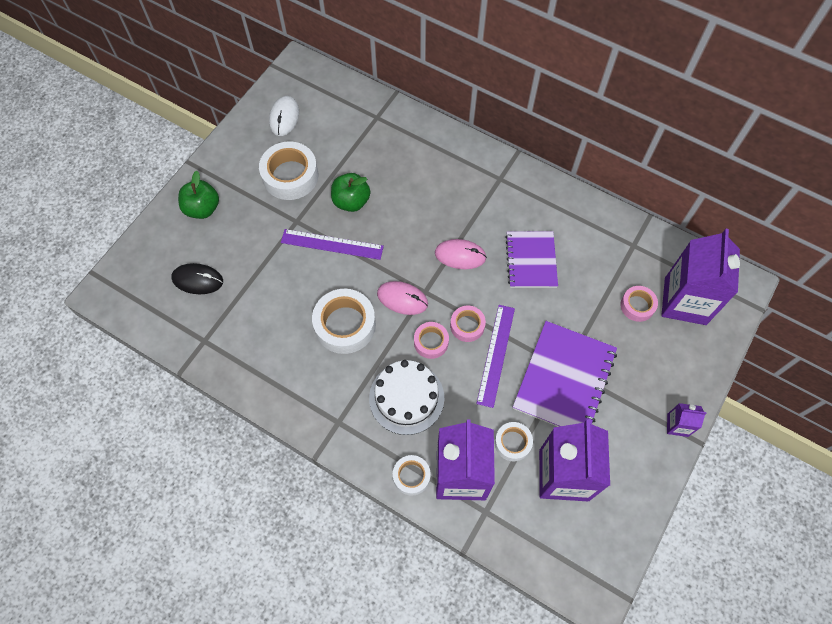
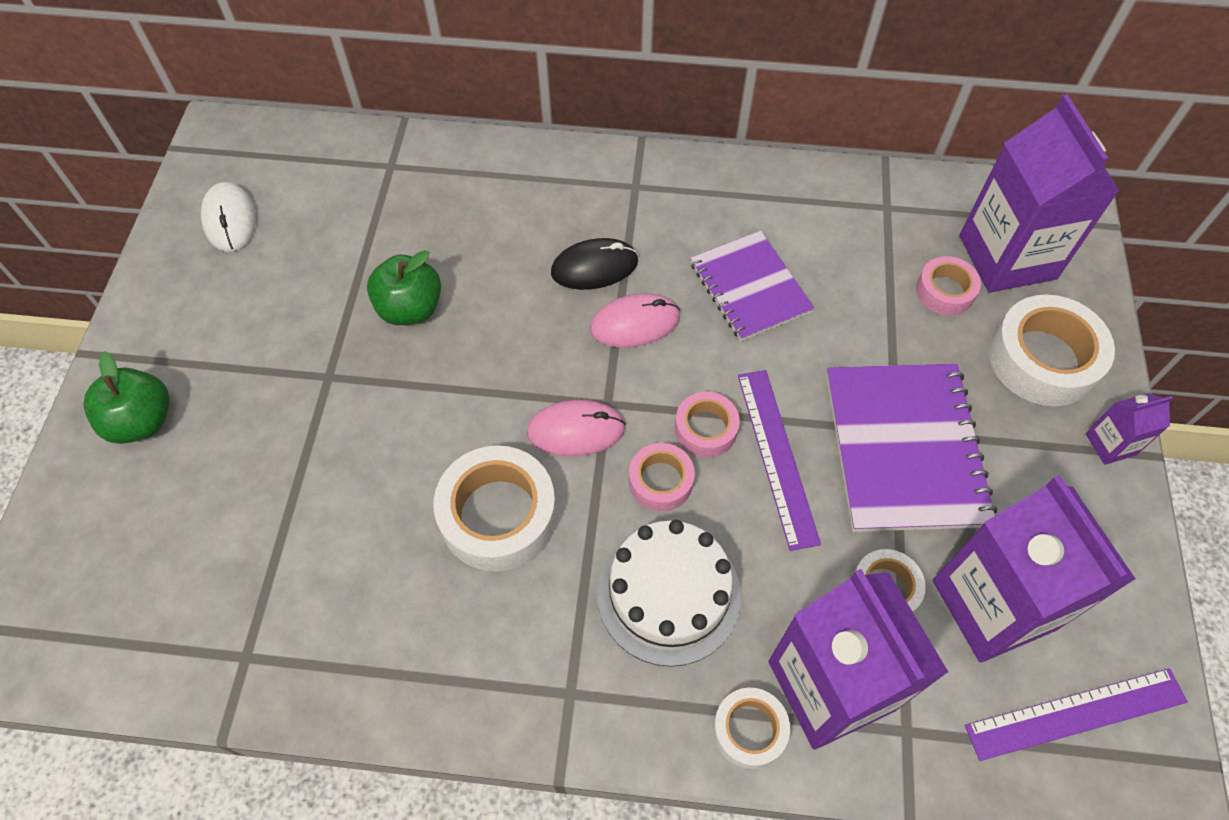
camera: 25 degrees left, 5 degrees down
(197, 280) = (185, 550): black mouse -> black mouse (594, 267)
(290, 176) = (283, 307): white tape -> white tape (1042, 359)
(332, 244) = (410, 390): purple ruler -> purple ruler (1076, 713)

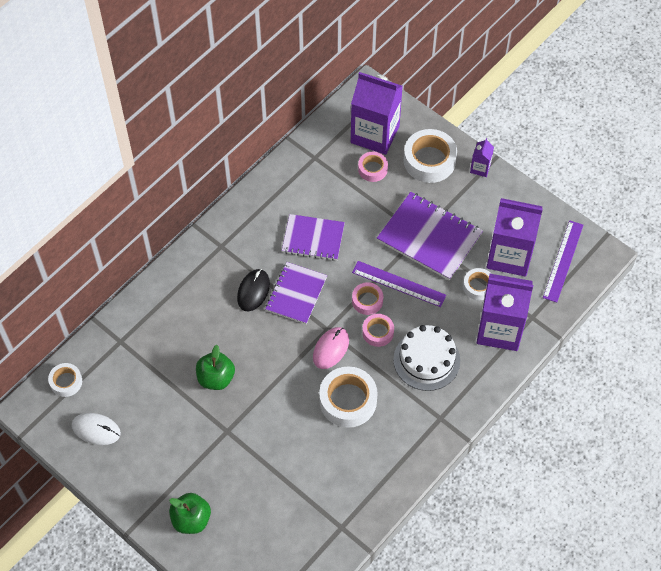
camera: 55 degrees left, 0 degrees up
(635, 323) = (296, 294): pink mouse -> purple notebook
(749, 730) = (496, 367): white tape -> white tape (66, 382)

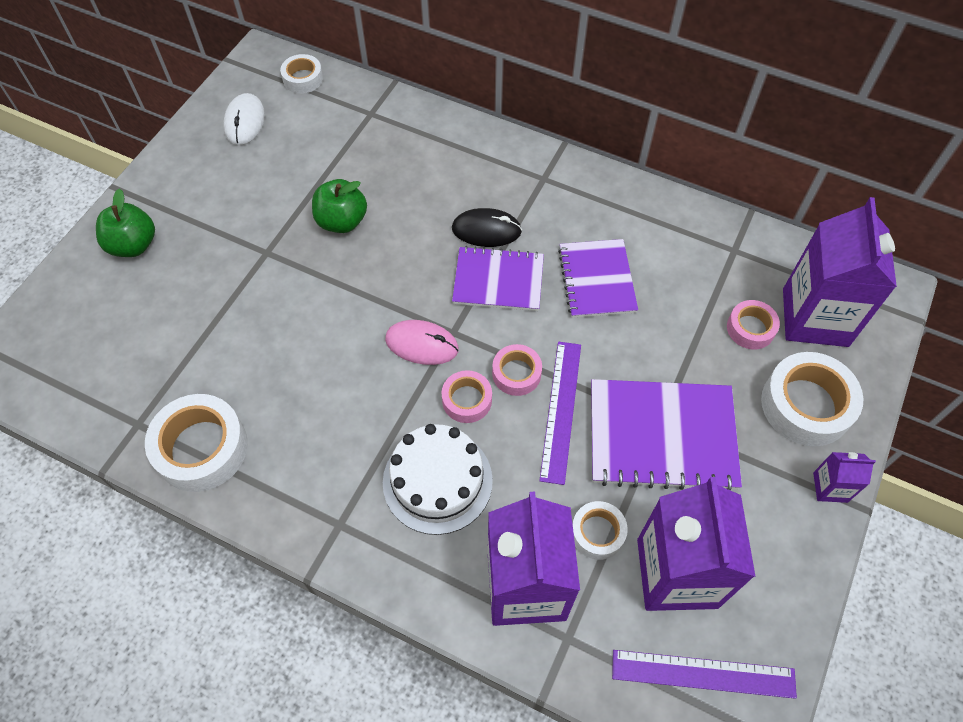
camera: 75 degrees right, 0 degrees up
(348, 400) = (342, 386): white tape -> white tape (201, 448)
(429, 237) = (662, 436): purple notebook -> purple notebook turned 75 degrees clockwise

